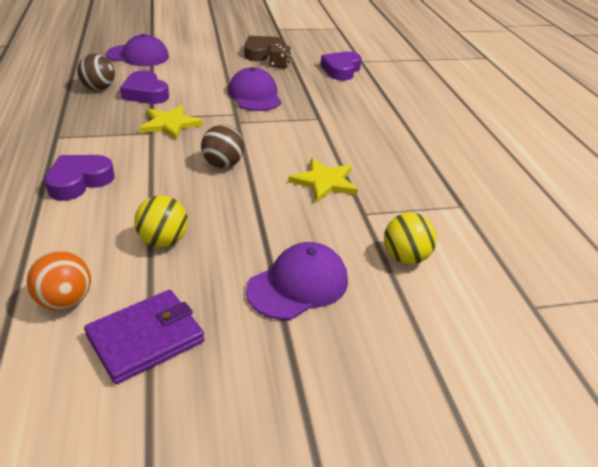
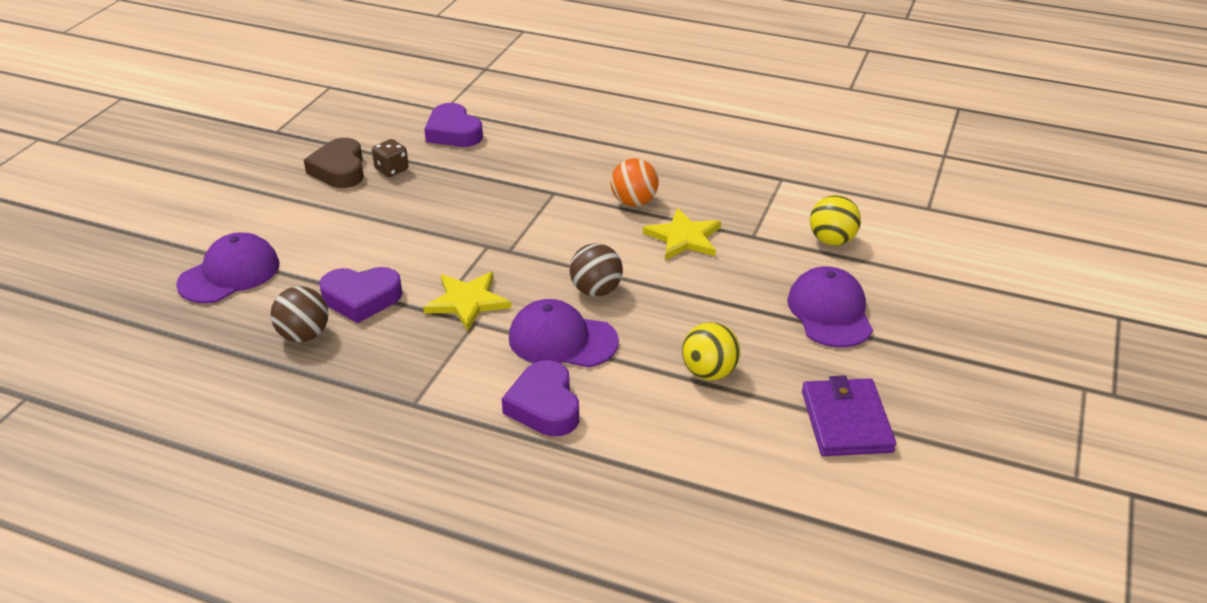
camera: 55 degrees left, 0 degrees up
(65, 301) = (763, 461): orange ball -> orange ball (634, 202)
(255, 95) = (455, 216): purple cap -> purple cap (562, 340)

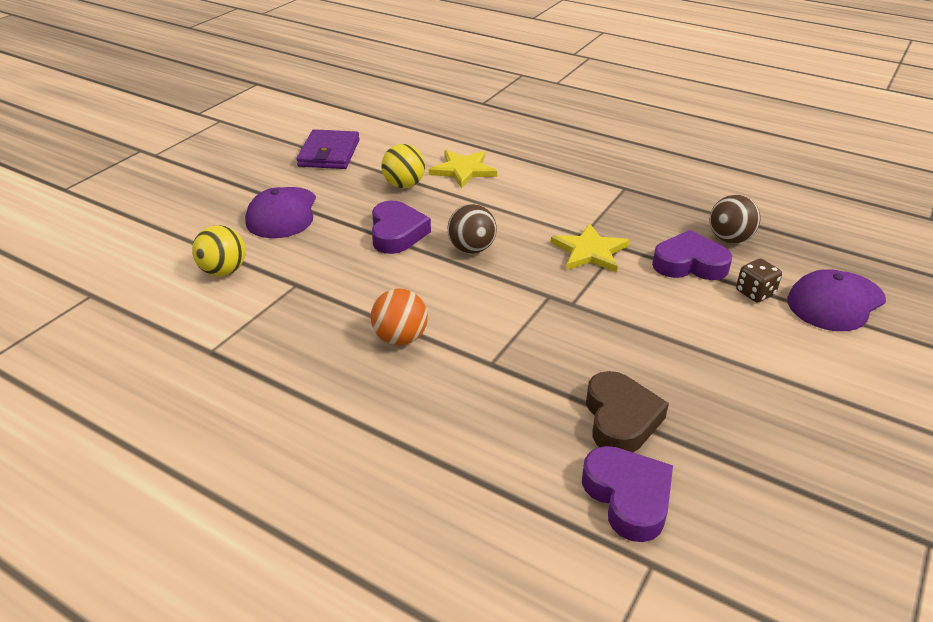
camera: 170 degrees left, 0 degrees up
(339, 169) = (781, 437): brown heart -> brown heart (620, 419)
(391, 170) = (706, 427): brown dice -> brown dice (755, 293)
(544, 406) = (530, 178): purple heart -> purple heart (397, 233)
(562, 340) = (509, 215): purple cap -> none
(684, 237) = (366, 290): yellow star -> yellow star (463, 170)

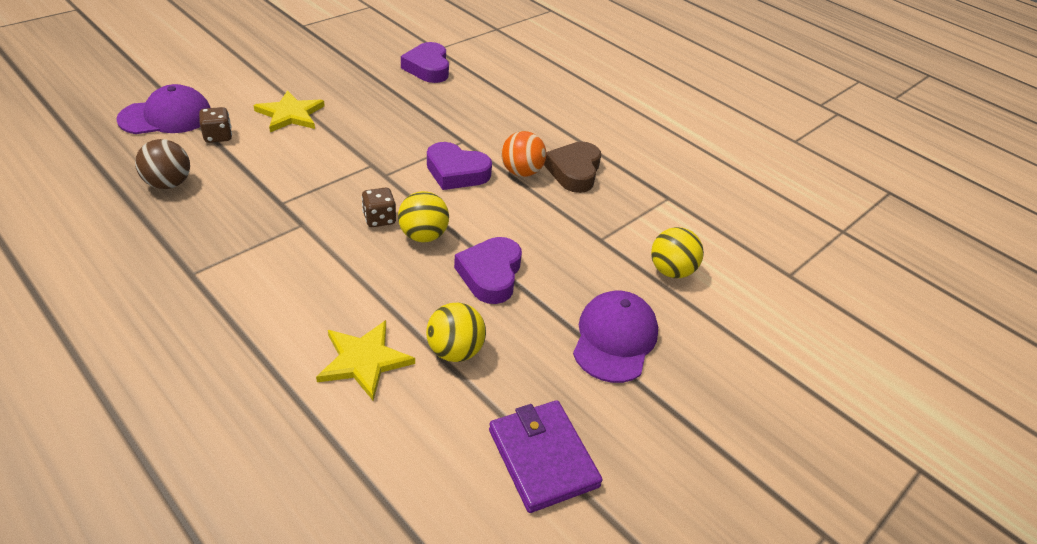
camera: 170 degrees left, 5 degrees up
(329, 153) = (542, 457): purple wallet -> purple wallet turned 45 degrees counterclockwise
(471, 249) = (423, 236): brown ball -> yellow ball
(521, 253) = (379, 219): none -> brown dice
(589, 251) = (313, 205): yellow star -> yellow star (290, 114)
(620, 419) = (402, 95): brown heart -> brown heart (574, 171)
(689, 264) = (237, 171): purple heart -> purple heart (456, 172)

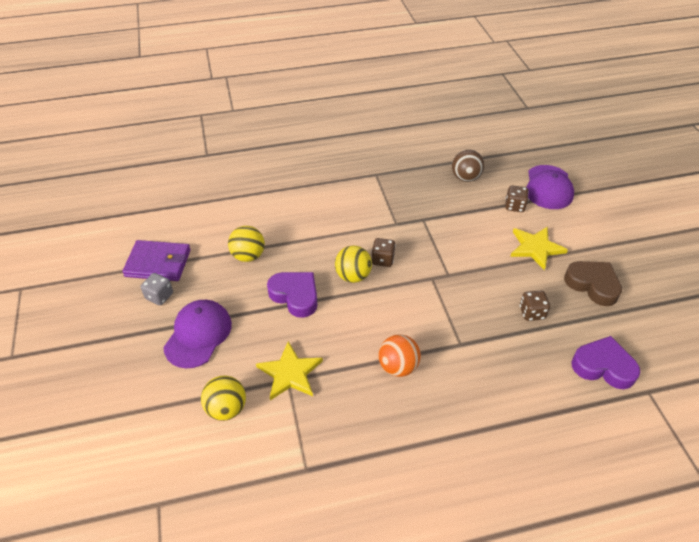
camera: 125 degrees right, 5 degrees up
(364, 360) = (269, 219): yellow star -> yellow star (290, 373)
(391, 107) = (532, 313): none -> brown dice
(456, 172) = (417, 322): purple heart -> none
(574, 171) = (381, 408): brown heart -> brown heart (592, 285)
(596, 416) = (159, 296): none -> grey dice
(615, 339) = (198, 335): purple cap -> purple cap turned 120 degrees counterclockwise

